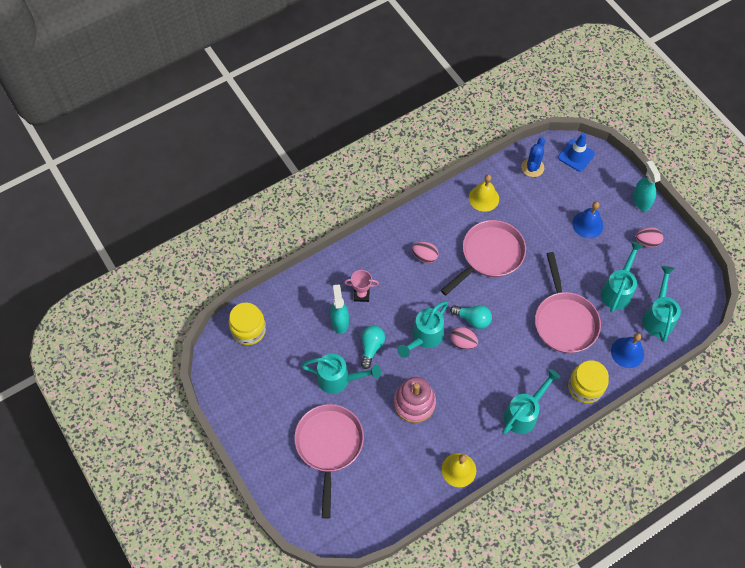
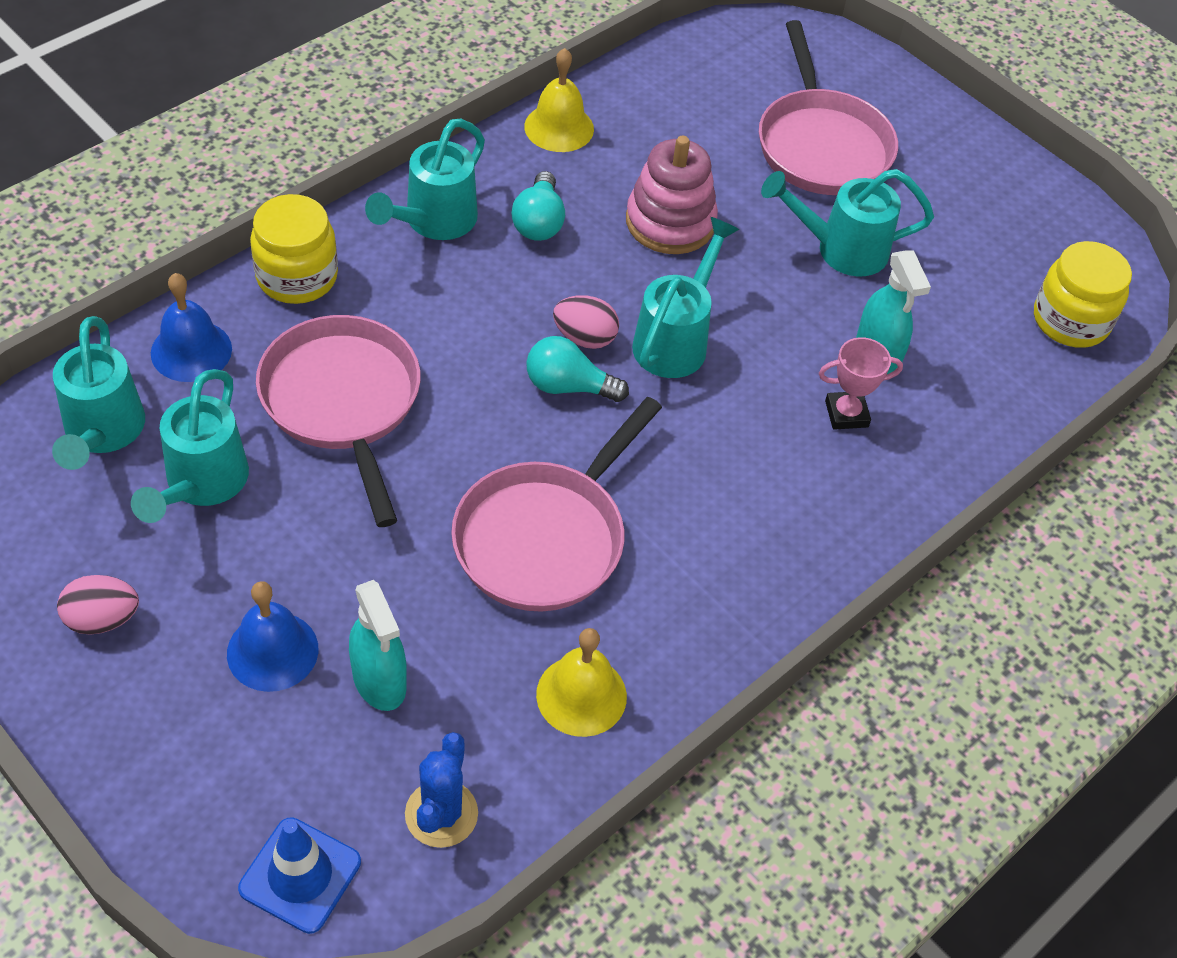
camera: 165 degrees right, 10 degrees down
(371, 347) = (790, 311): turquoise light bulb -> turquoise light bulb (539, 222)
(424, 256) = (715, 516): pink egg -> none
(641, 201) = (101, 743): turquoise spray bottle -> turquoise spray bottle (379, 681)

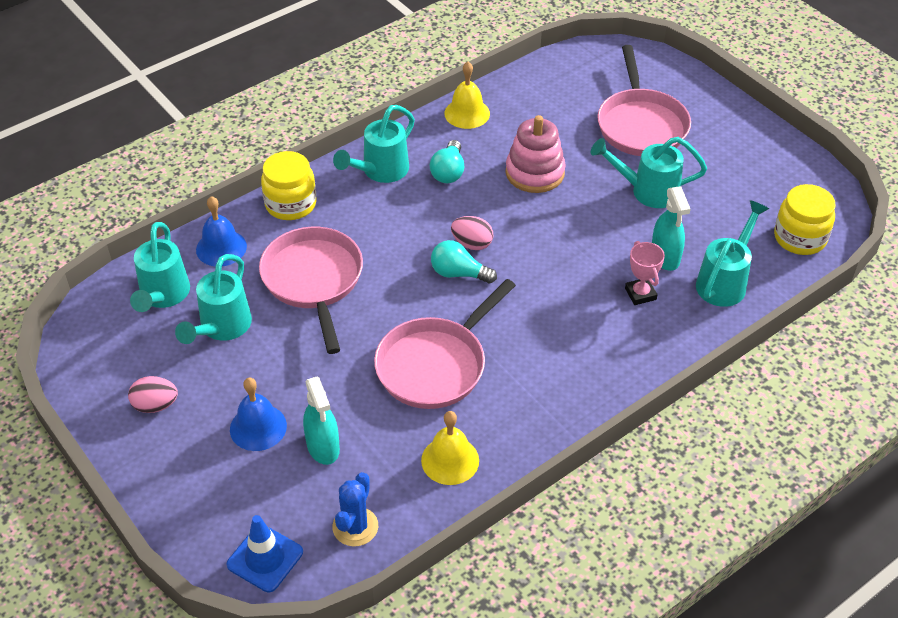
camera: 10 degrees right, 5 degrees down
(675, 339) = (531, 246): turquoise watering can -> turquoise watering can (724, 281)
(846, 414) = (640, 294): pink trophy -> pink trophy turned 75 degrees clockwise

